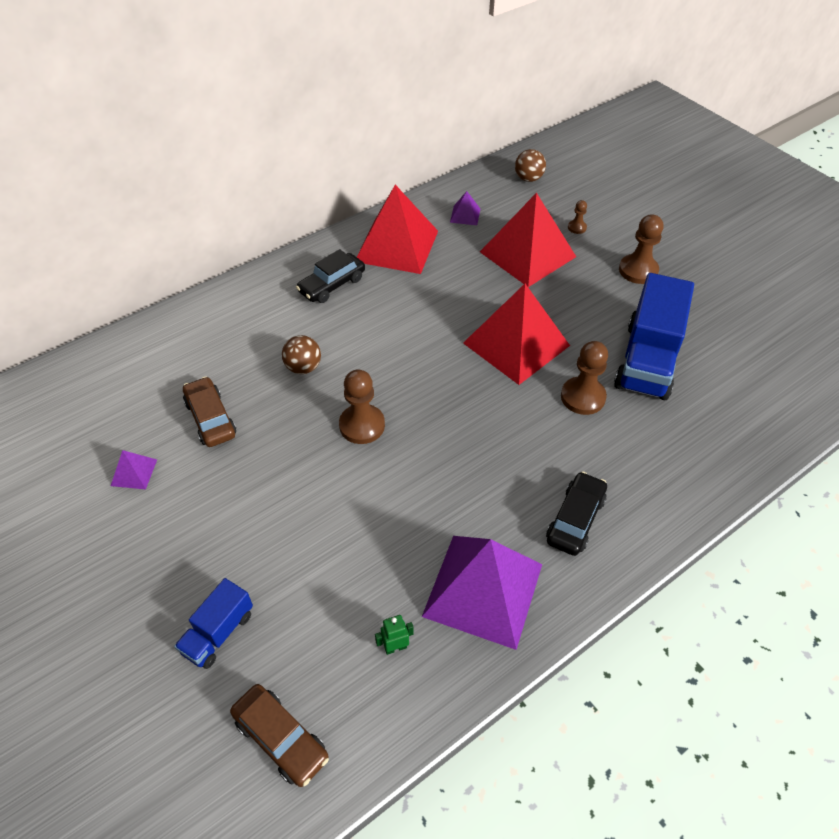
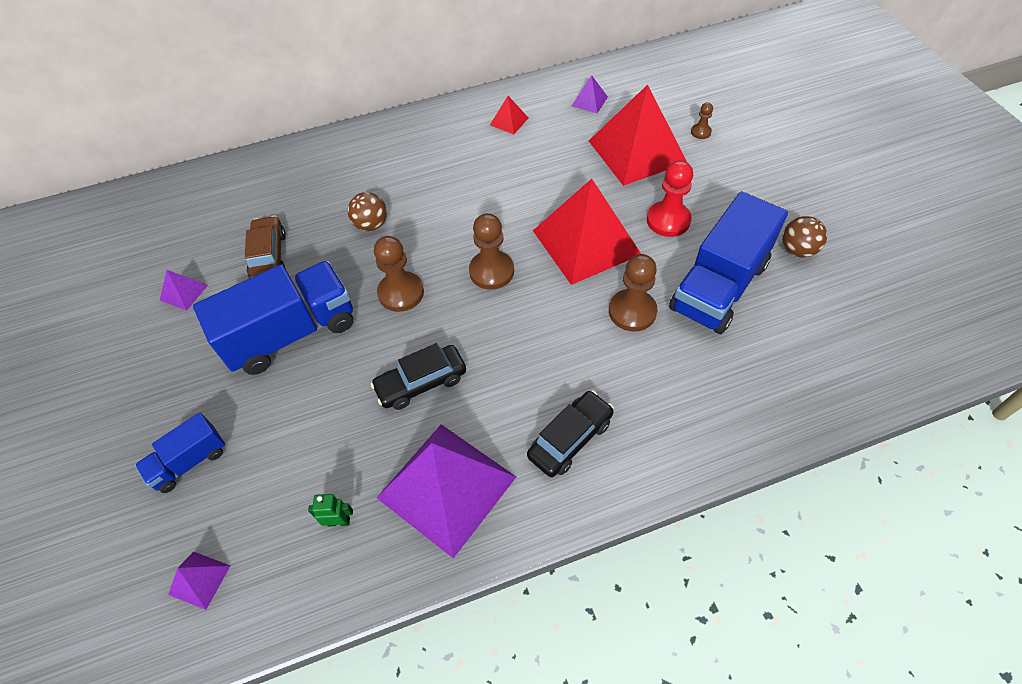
camera: 20 degrees right, 5 degrees up
(268, 487) = (291, 333): none -> blue truck
(281, 739) = (199, 579): brown car -> purple pyramid
(332, 285) = (431, 149): black car -> black car (421, 383)
(397, 246) = (509, 121): red pyramid -> red pyramid, size x0.42
(528, 178) = (670, 73): brown ball -> brown ball (797, 250)
(580, 311) = (668, 220): none -> red pawn
(638, 270) = (748, 189): brown pawn -> brown pawn (491, 271)

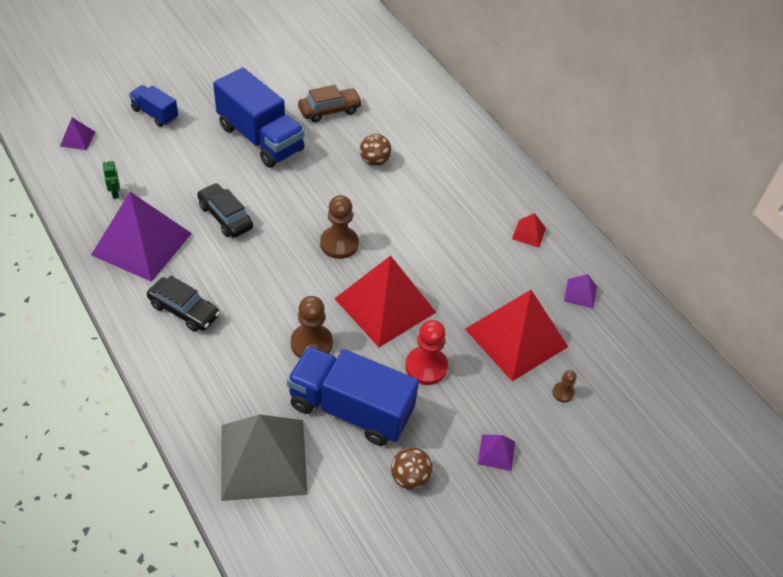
camera: 70 degrees right, 5 degrees down
(184, 292) = (288, 75): purple pyramid -> purple pyramid (496, 452)
(401, 293) = (307, 191): brown pawn -> none
(784, 370) = (263, 459): none -> grey pyramid

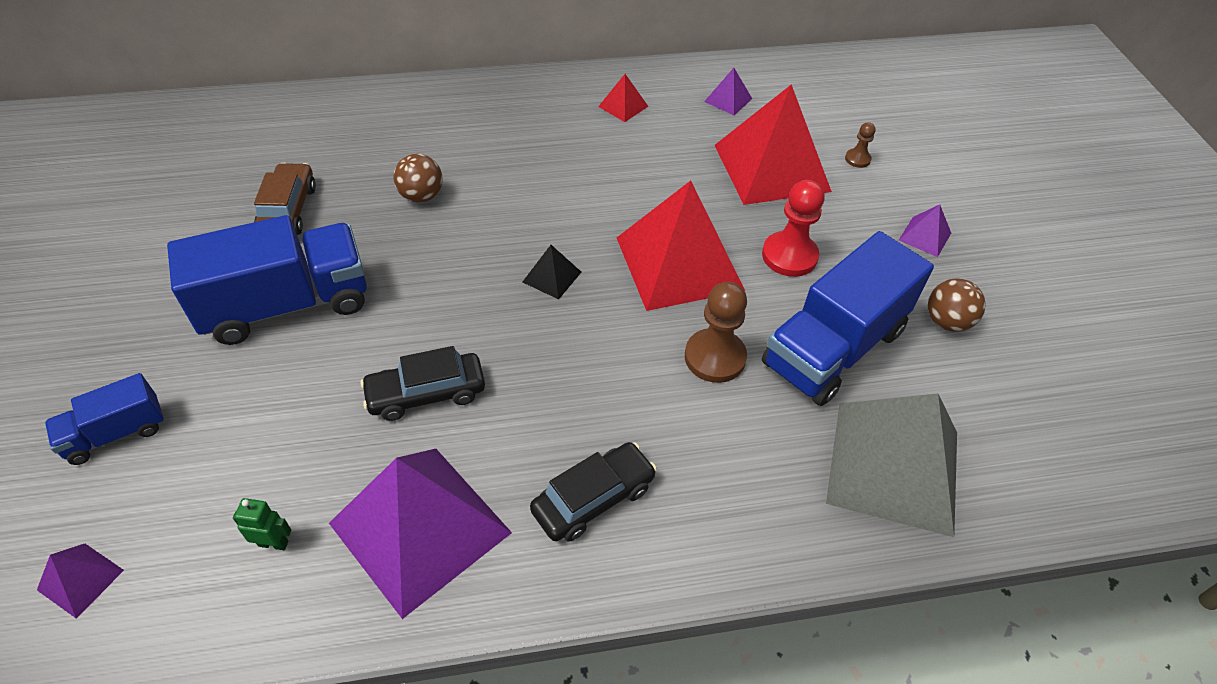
camera: 65 degrees left, 0 degrees up
(339, 244) = (552, 277): brown pawn -> black pyramid

